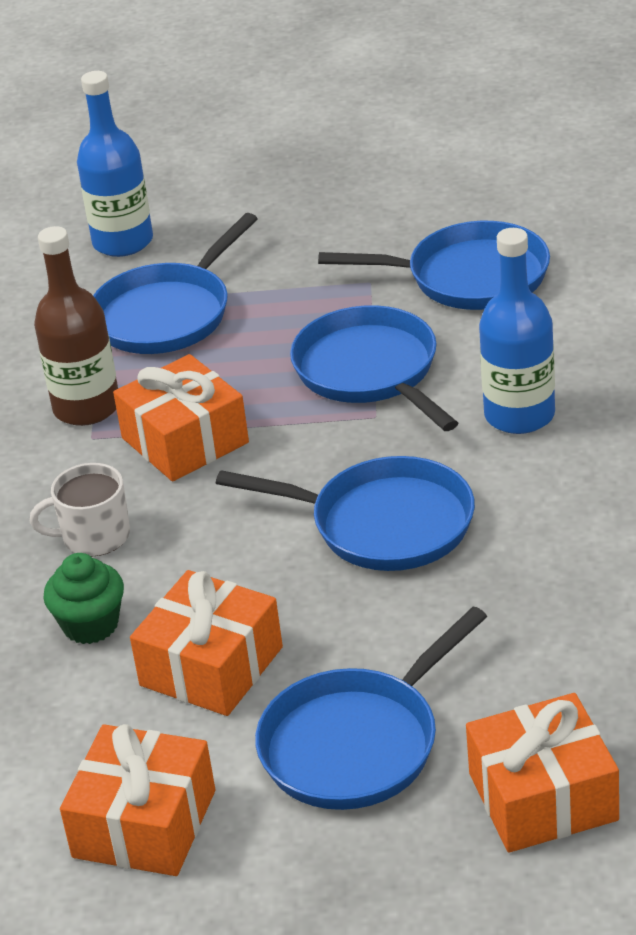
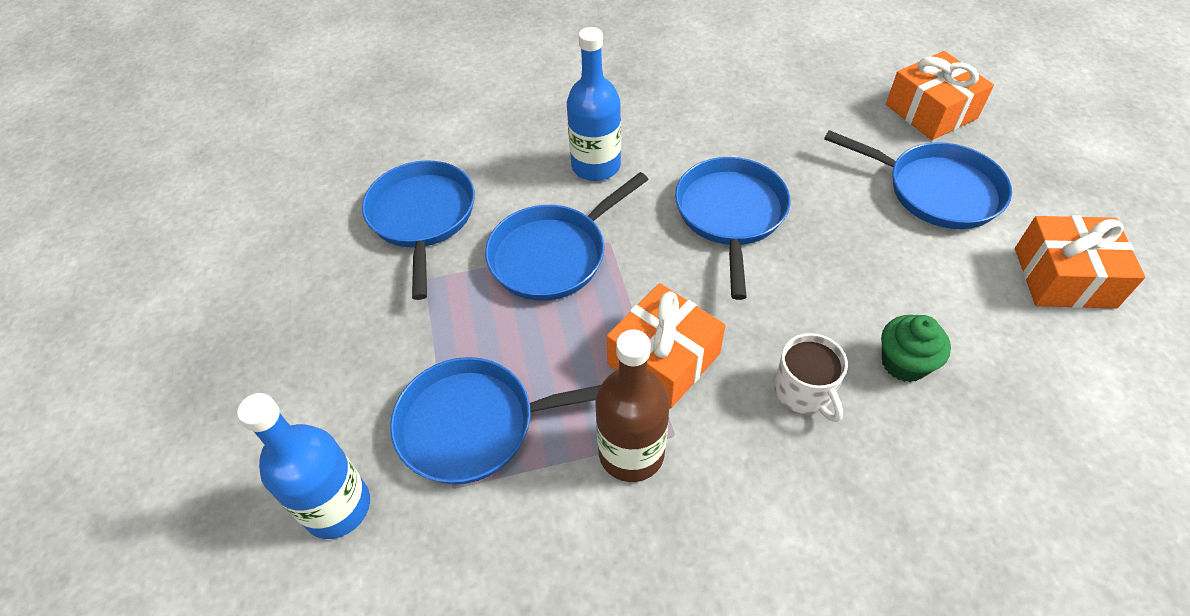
camera: 105 degrees left, 15 degrees up
(167, 314) = (475, 424): blue pan -> blue pan turned 150 degrees clockwise
(211, 666) = (909, 277): orange gift -> none

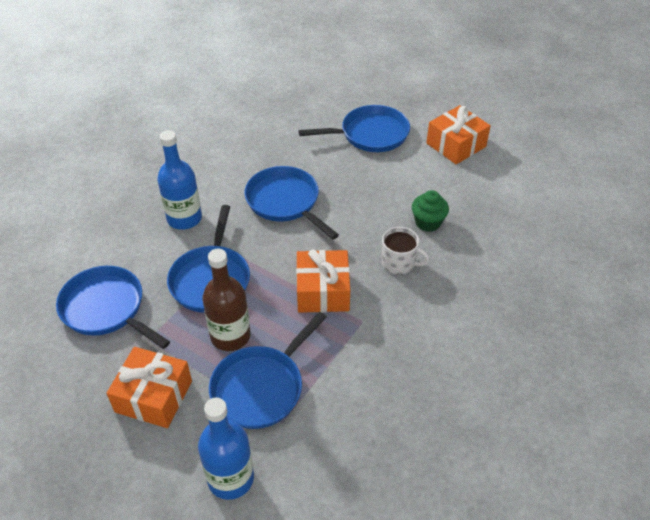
camera: 45 degrees left, 5 degrees down
(631, 453) = (351, 343): brown bottle -> brown bottle (230, 336)
(931, 111) = (332, 95): orange gift -> orange gift (154, 396)

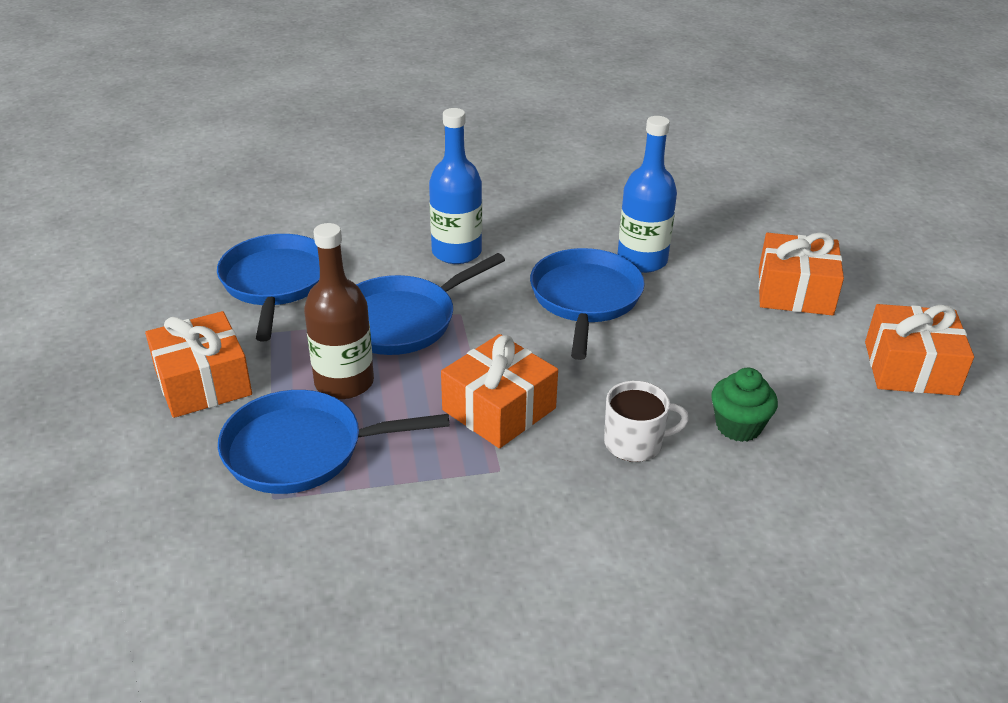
camera: 45 degrees right, 10 degrees down
(231, 478) = (155, 506): blue bottle -> blue bottle (642, 260)
(370, 134) = (795, 291): blue pan -> orange gift
(399, 262) = (635, 443): white mug -> white mug turned 75 degrees counterclockwise

